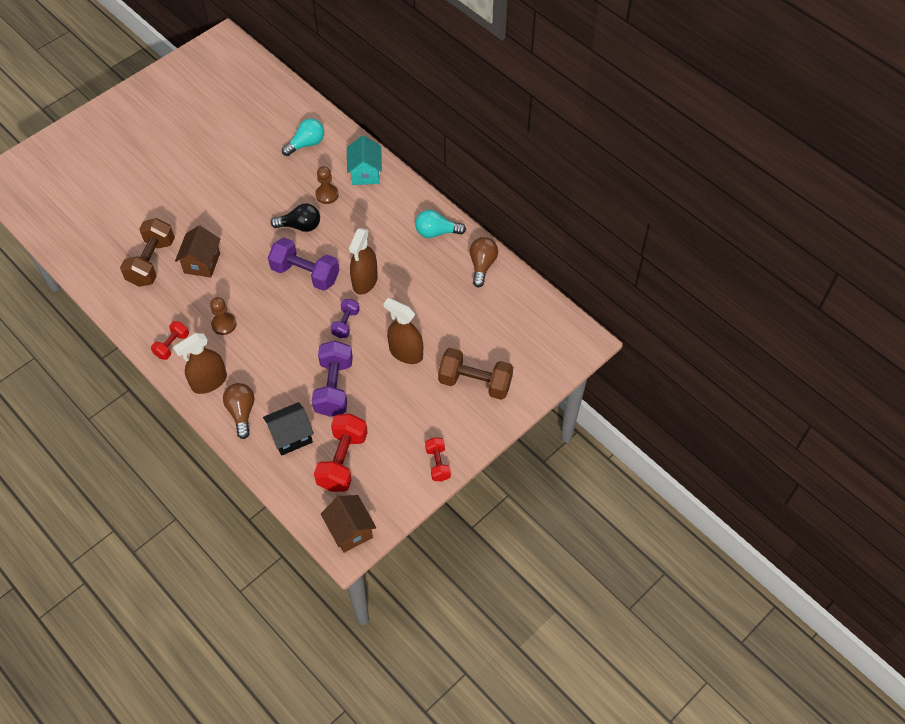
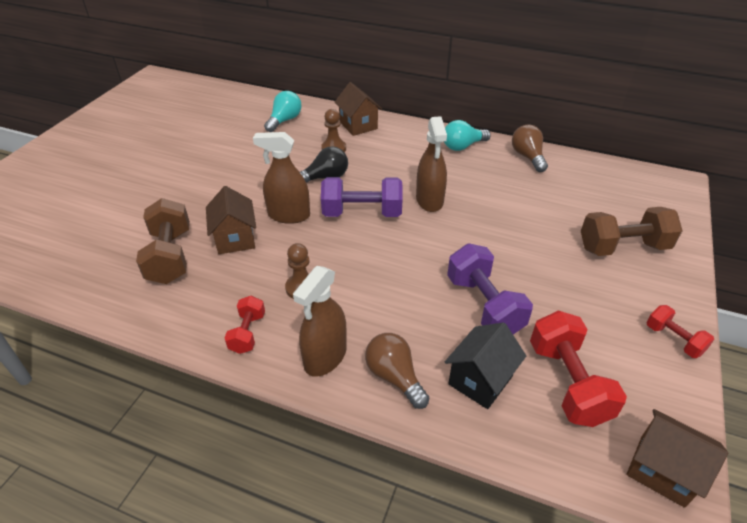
camera: 25 degrees left, 15 degrees down
(346, 323) = (442, 241): purple dumbbell -> none
(365, 173) = (358, 125): turquoise house -> brown house
(406, 353) = (528, 245): brown spray bottle -> brown spray bottle (289, 215)

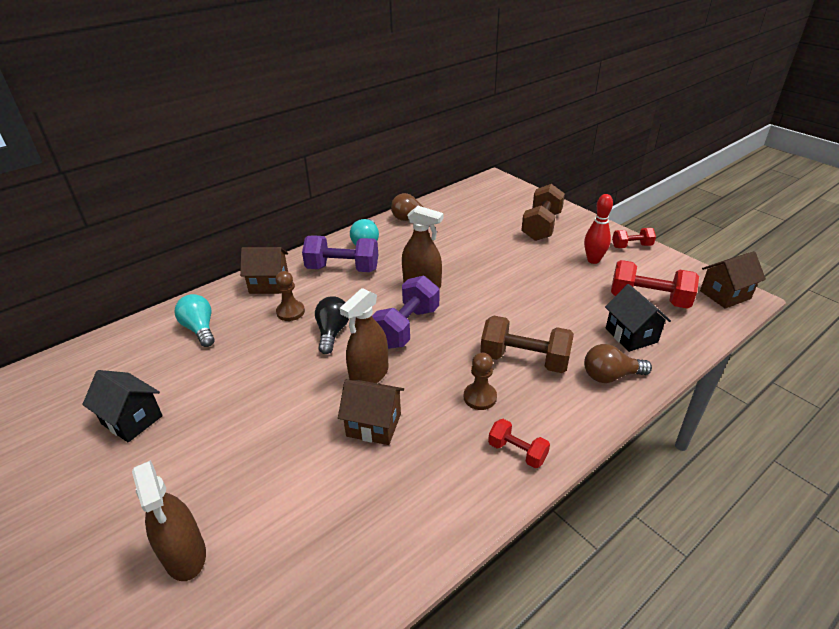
camera: 60 degrees left, 5 degrees down
(170, 256) = (361, 488): brown dumbbell -> brown dumbbell (524, 360)
(185, 136) = (132, 420): none -> black house
(325, 357) = (571, 408): brown spray bottle -> brown spray bottle (185, 554)
(484, 305) = (561, 305): purple dumbbell -> purple dumbbell (342, 269)
(600, 310) = (593, 260): none -> red bowling pin

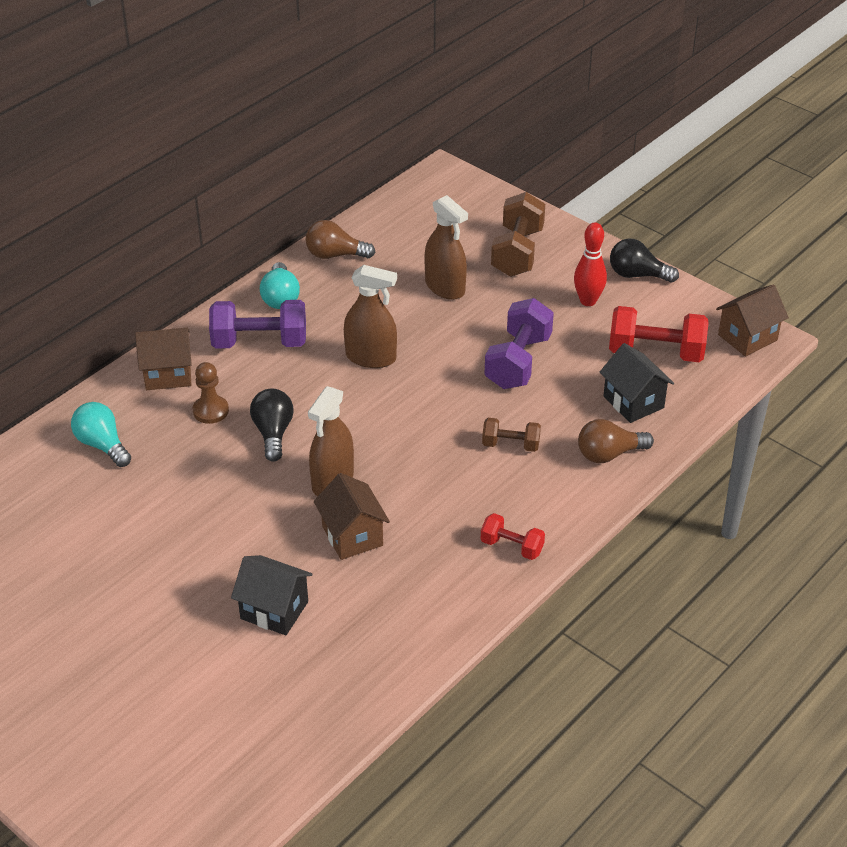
camera: 10 degrees left, 5 degrees up
(132, 420) = (73, 560): black house -> black house (274, 610)
(185, 554) = (195, 678): brown spray bottle -> brown spray bottle (445, 287)
(374, 425) = (352, 536): brown house -> brown house turned 60 degrees clockwise
(406, 327) = (363, 418): purple dumbbell -> purple dumbbell (518, 362)
(480, 397) = (465, 493): brown pawn -> none
(524, 360) = (510, 445): brown dumbbell -> brown dumbbell, size x0.56
(631, 246) = (637, 275): red dumbbell -> black light bulb

